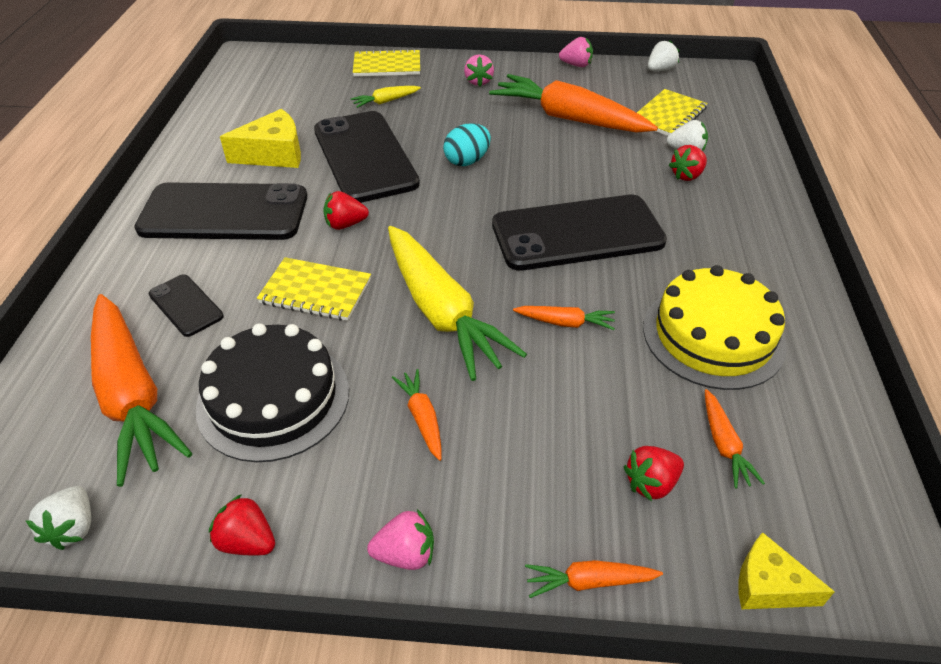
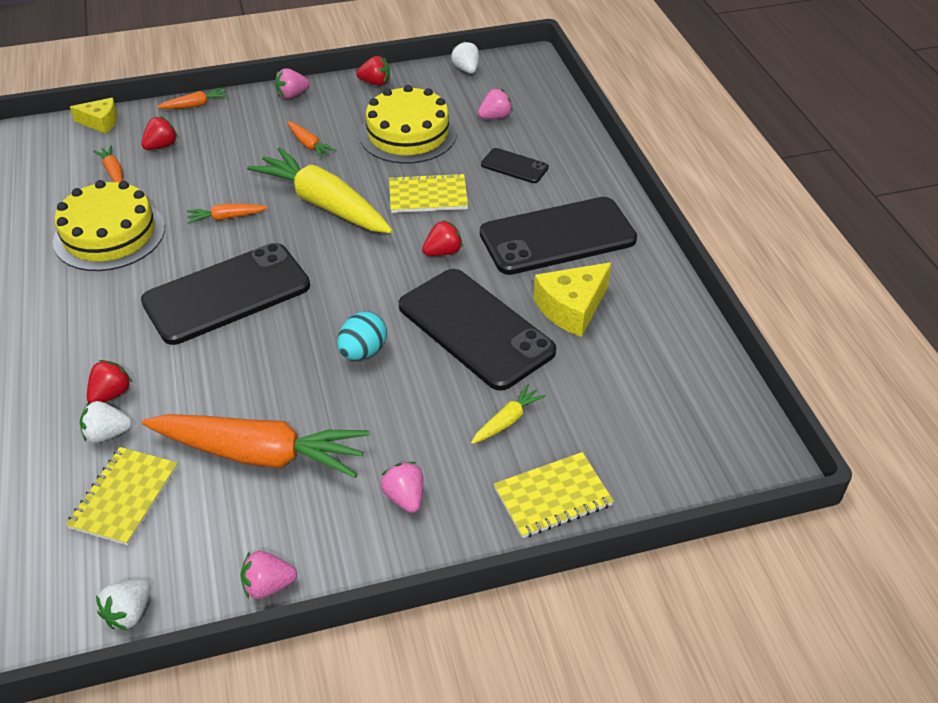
camera: 160 degrees right, 0 degrees up
(132, 396) = (495, 117): orange carrot -> pink strawberry
(273, 398) = (408, 134): black cake -> yellow cake

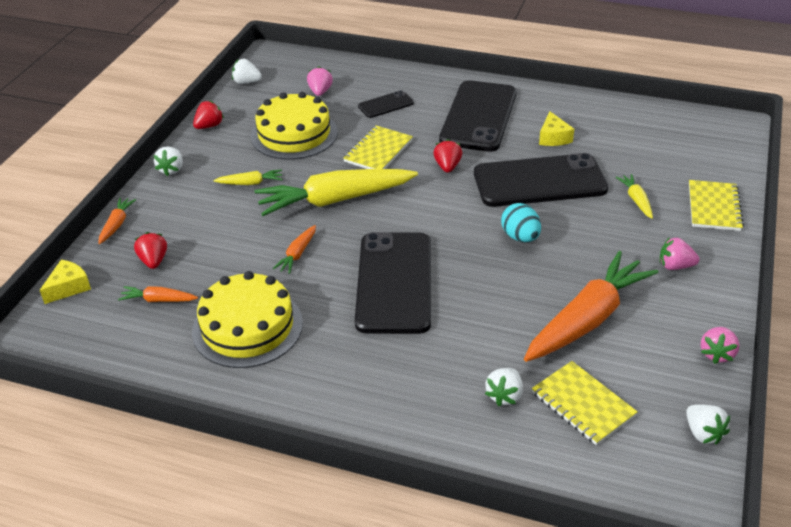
camera: 55 degrees left, 5 degrees down
(111, 394) = (459, 381): red strawberry -> none
(292, 95) = (171, 170): pink strawberry -> white strawberry
(309, 145) = (250, 183): orange carrot -> yellow carrot
(571, 308) = (553, 137): yellow cheese -> yellow cheese, size x0.65

